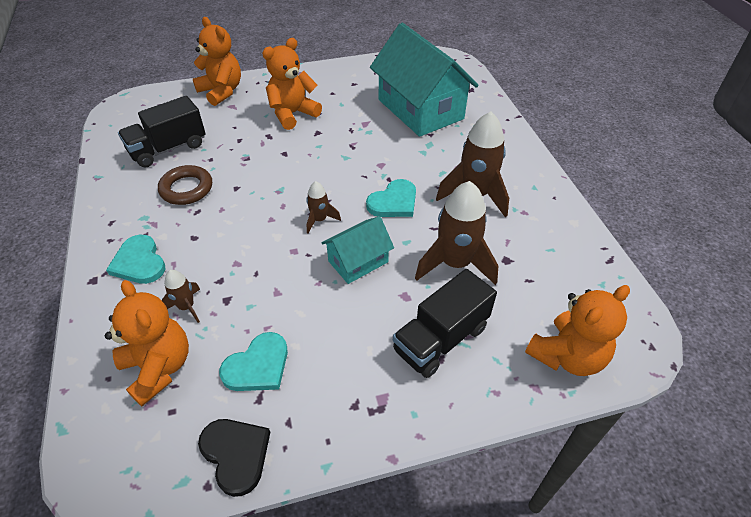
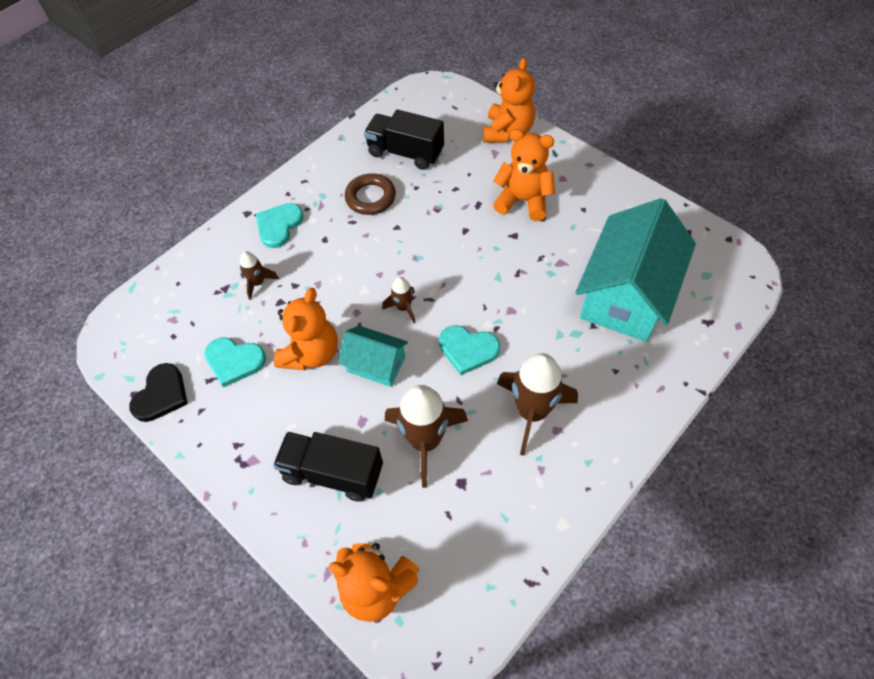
camera: 60 degrees right, 10 degrees up
(159, 368) = (200, 304): orange teddy bear -> orange teddy bear (311, 353)

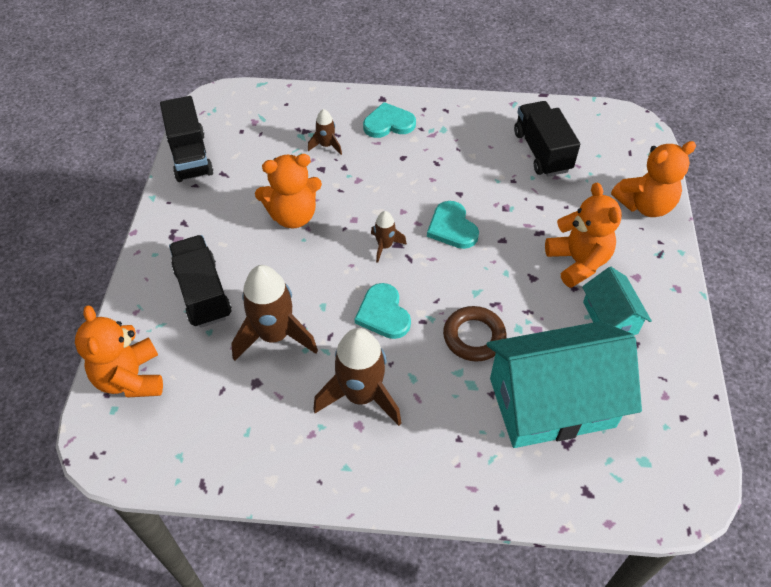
camera: 50 degrees right, 5 degrees down
(161, 395) = (190, 156): black heart -> black truck
(234, 361) = (249, 177): turquoise heart -> turquoise heart (452, 227)
(370, 197) = (472, 159): brown ring -> brown ring (474, 337)
(376, 364) = (317, 261): turquoise house -> turquoise house (610, 318)

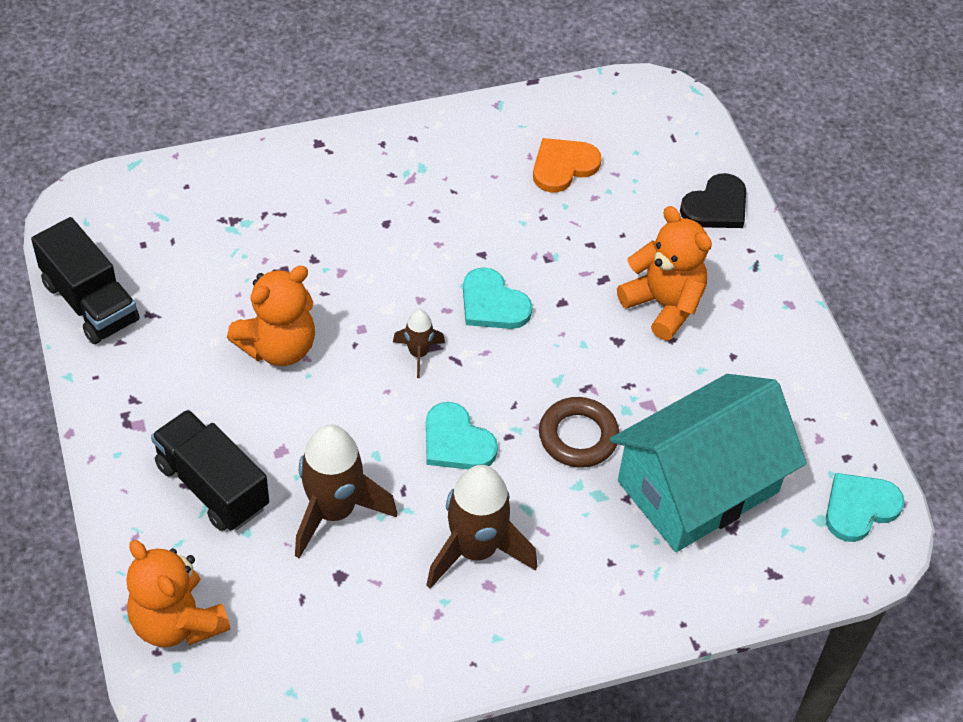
camera: 25 degrees left, 0 degrees up
(326, 146) = (274, 234): brown rocket -> none
(388, 123) = (344, 178): turquoise heart -> turquoise heart (859, 508)
(542, 152) = (563, 166): black truck -> orange heart
(610, 318) = (726, 364): turquoise house -> none
(645, 205) = (716, 206): orange teddy bear -> black heart

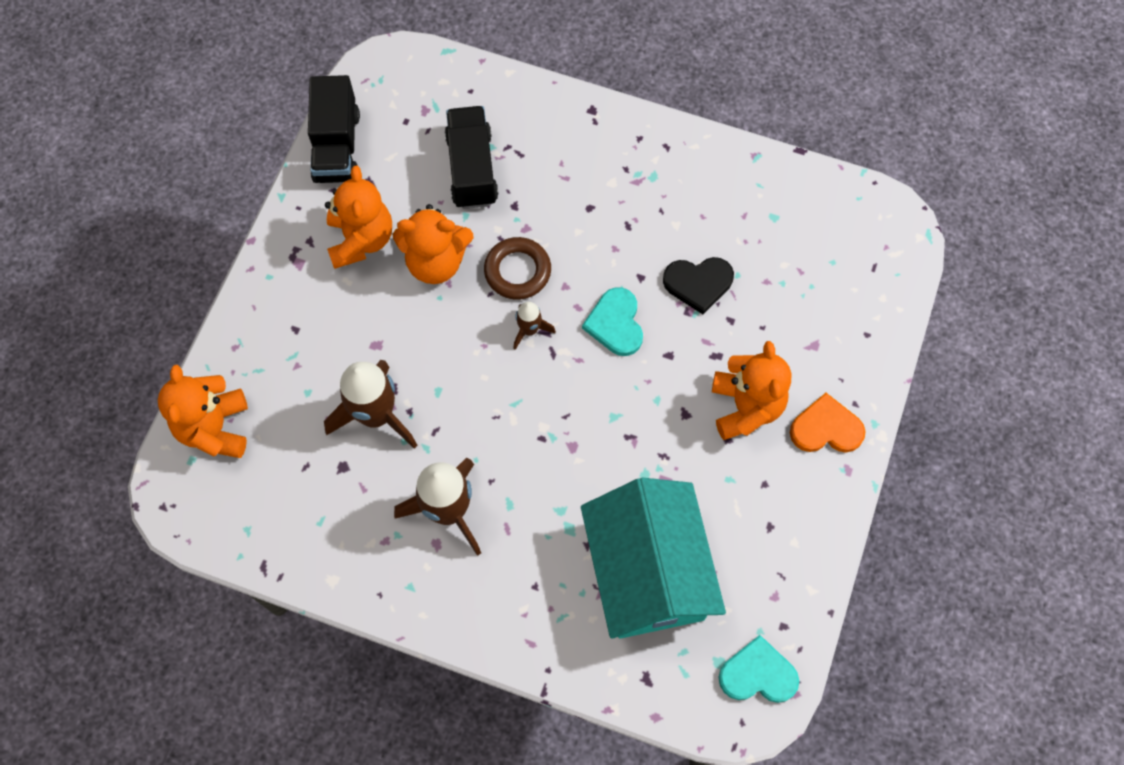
camera: 40 degrees right, 15 degrees up
(186, 369) = (361, 239): none -> orange teddy bear
(212, 486) = (311, 342): black truck -> black truck (472, 169)
(456, 441) = (501, 418): turquoise heart -> none
(563, 166) = (763, 240): orange heart -> orange heart (826, 428)
(578, 436) = (592, 472): brown ring -> brown ring (517, 271)
(698, 486) = (648, 572): turquoise house -> turquoise house turned 75 degrees clockwise
(716, 206) = (859, 349): black heart -> black heart (698, 283)

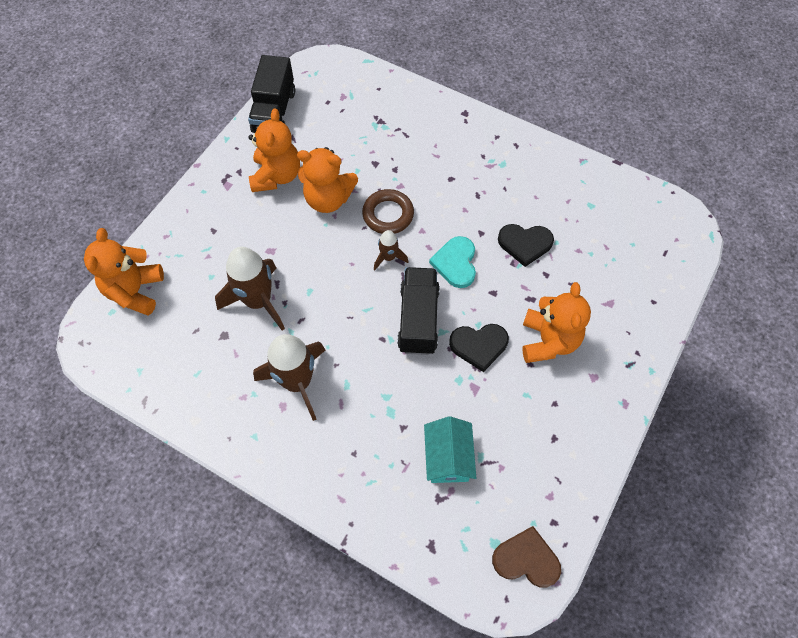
camera: 10 degrees right, 5 degrees down
(472, 169) = (368, 140): black truck -> black truck (418, 319)
(648, 572) = (448, 457): turquoise house -> turquoise house, size x0.51
(662, 427) = (479, 346): none -> black heart
(758, 674) = (526, 559): turquoise heart -> brown heart
(826, 428) = (611, 368): orange heart -> none

